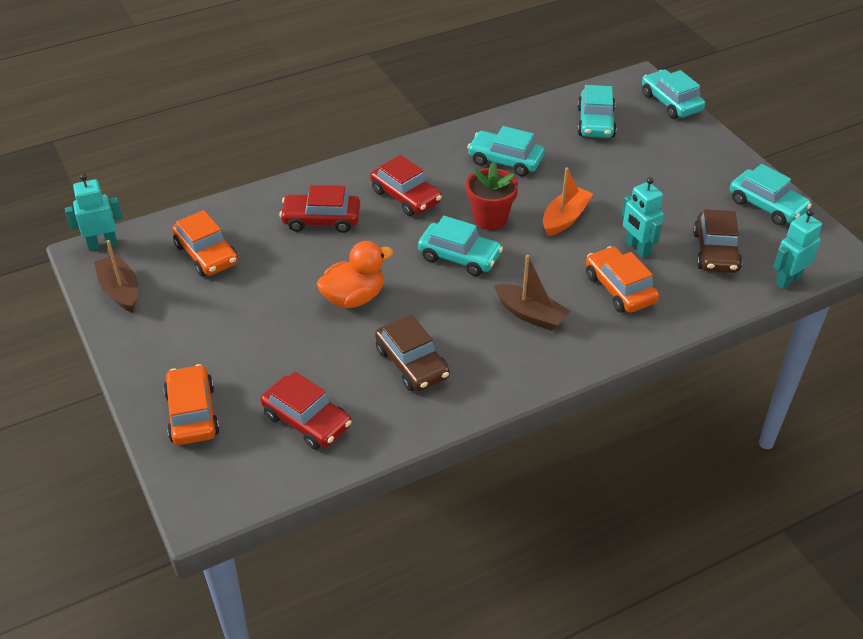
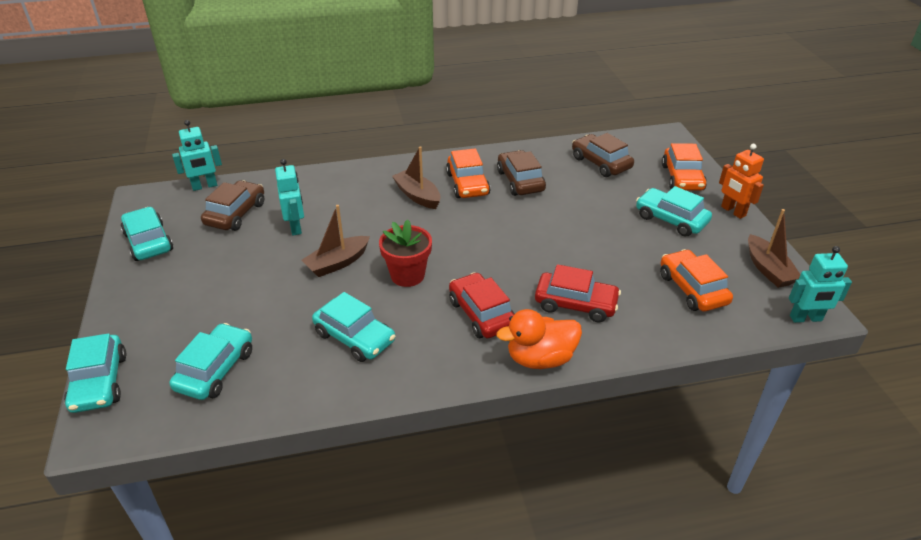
camera: 165 degrees left, 5 degrees down
(136, 365) = (733, 211): none -> orange robot
(307, 420) = (601, 163): red car -> brown car
(354, 298) = (555, 229): orange duck -> orange duck (540, 358)
(459, 257) = (453, 246): turquoise car -> turquoise car (671, 219)
(565, 218) = (337, 263): orange boat -> brown boat
(619, 288) = (336, 201): orange car -> orange car (467, 184)

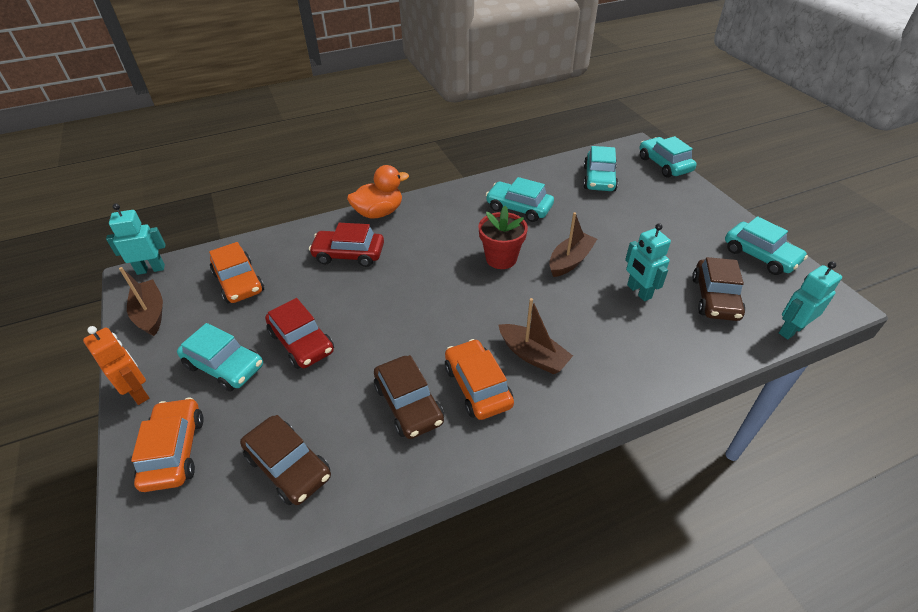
camera: 170 degrees right, 5 degrees up
(481, 314) = (427, 236): red car -> red car (302, 342)

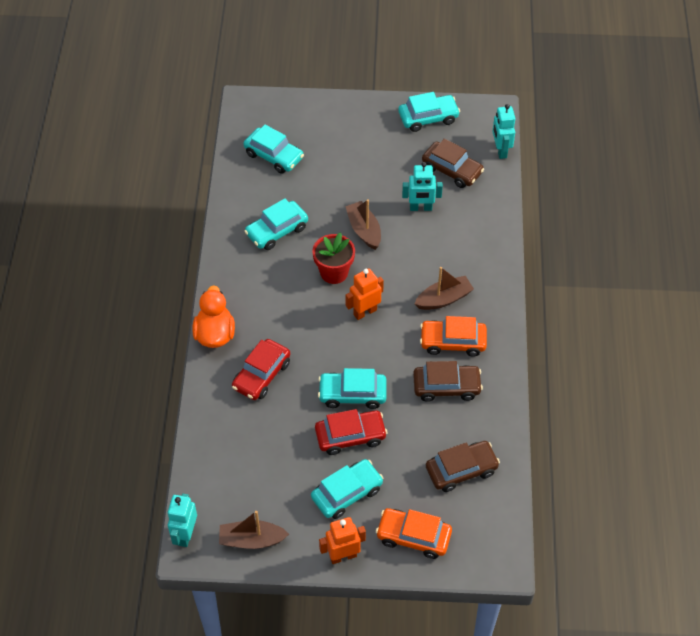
camera: 65 degrees left, 10 degrees up
(239, 282) = (249, 466): orange car -> none
(468, 297) = (365, 312): none -> orange robot
(664, 164) = (284, 101): turquoise car -> turquoise car (352, 394)

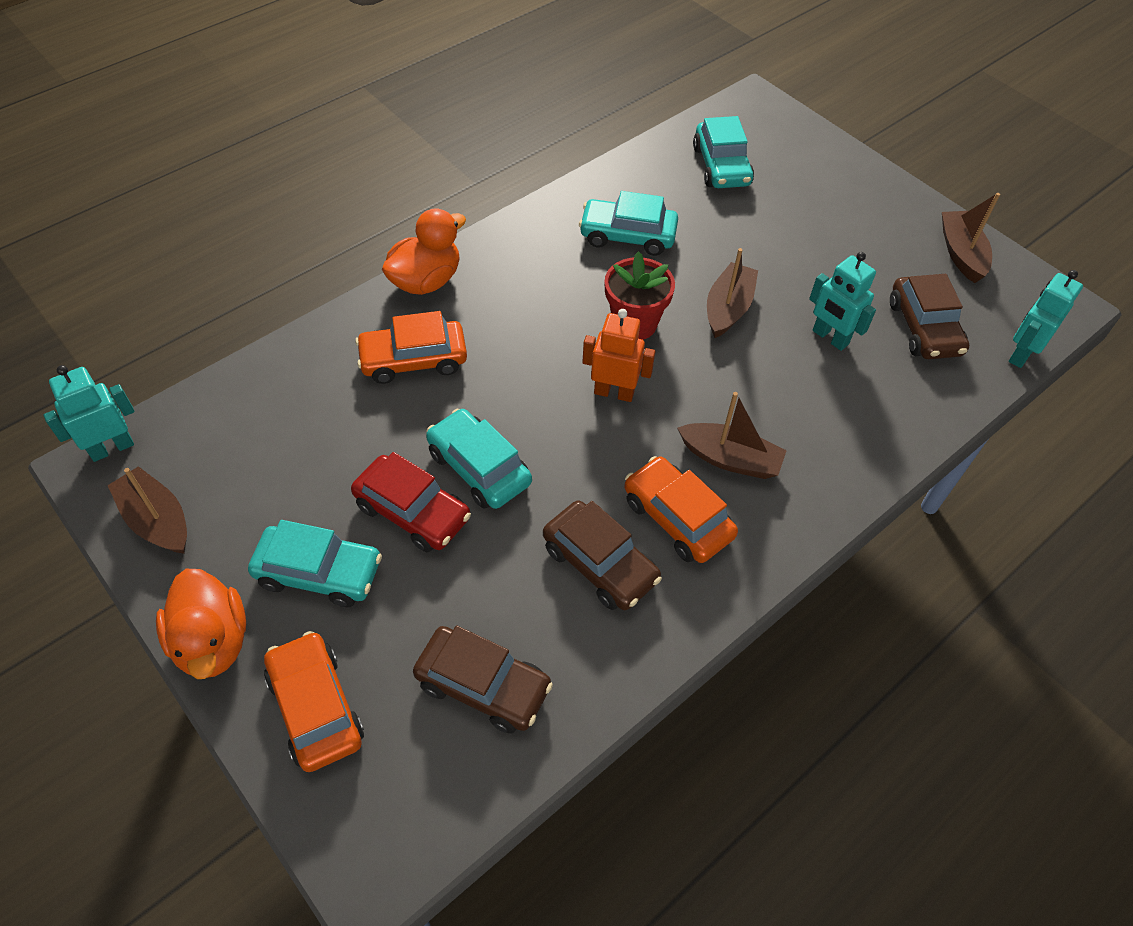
camera: 45 degrees right, 0 degrees up
(261, 375) = (413, 360): red car -> orange car
(343, 556) = (212, 642): orange robot -> orange duck
(428, 118) = (961, 253): turquoise car -> brown boat

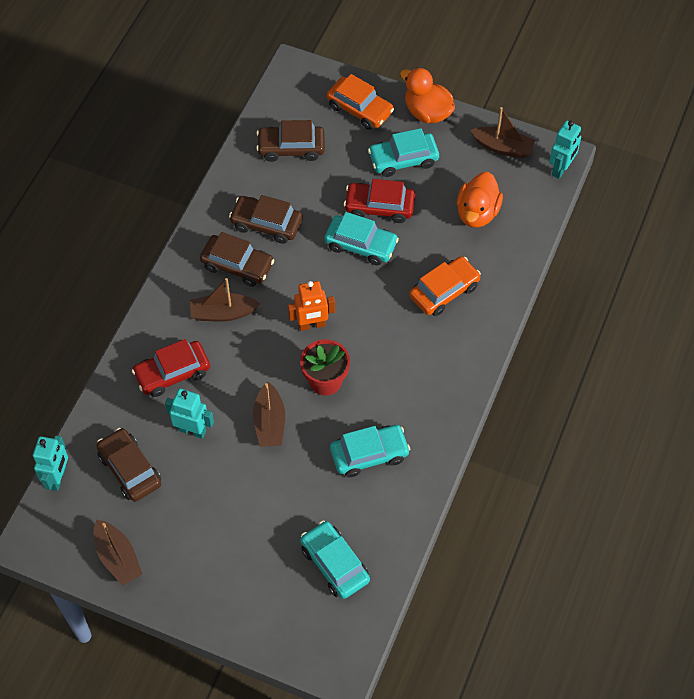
camera: 155 degrees right, 5 degrees up
(426, 281) = (479, 350): orange duck -> orange duck (477, 213)
(677, 518) = (237, 265): orange car -> brown car
(833, 411) = (172, 373): none -> red car

